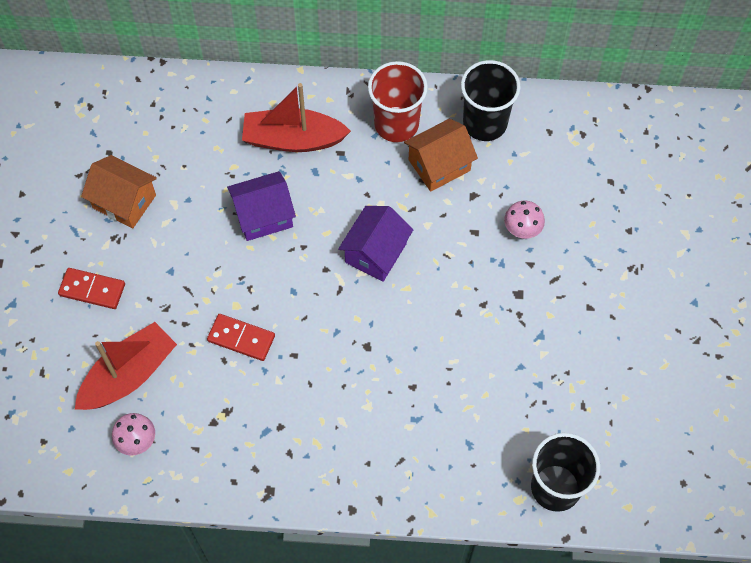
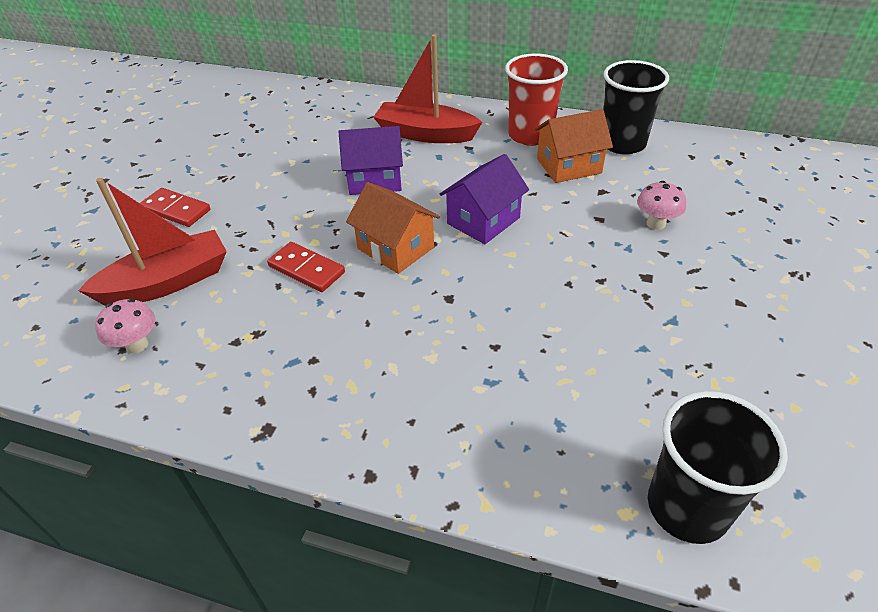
camera: 15 degrees right, 20 degrees down
(124, 201) = (246, 155): orange house -> orange house (395, 248)

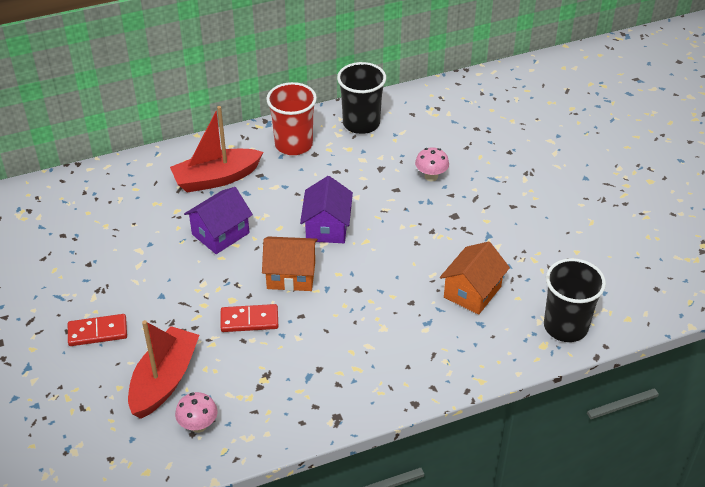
camera: 40 degrees left, 0 degrees up
(569, 166) = (342, 158): orange house -> orange house (472, 292)

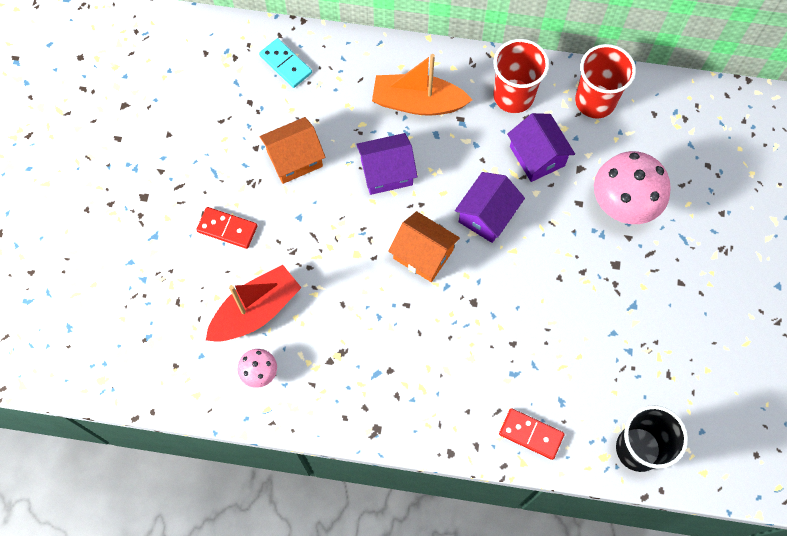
camera: 30 degrees right, 25 degrees up
(80, 197) = (286, 64): none -> turquoise domino
(216, 178) = (418, 103): red boat -> orange boat
(249, 320) = (359, 285): red domino -> red domino (531, 434)
(340, 174) = (537, 156): none -> purple house
(361, 123) = (595, 101): black cup -> red cup
(431, 176) = (623, 204): pink mushroom -> pink mushroom, size x2.00
(472, 292) = (576, 362): orange house -> orange house (295, 159)

